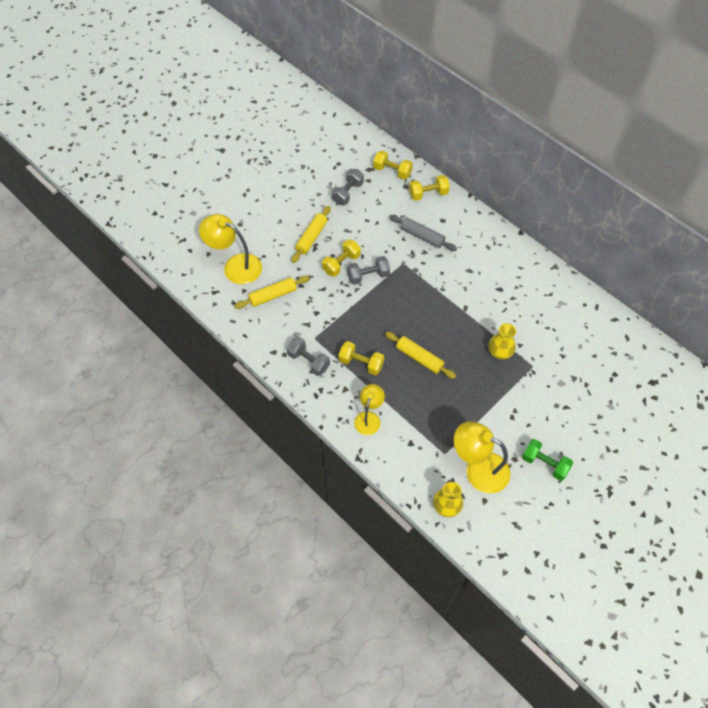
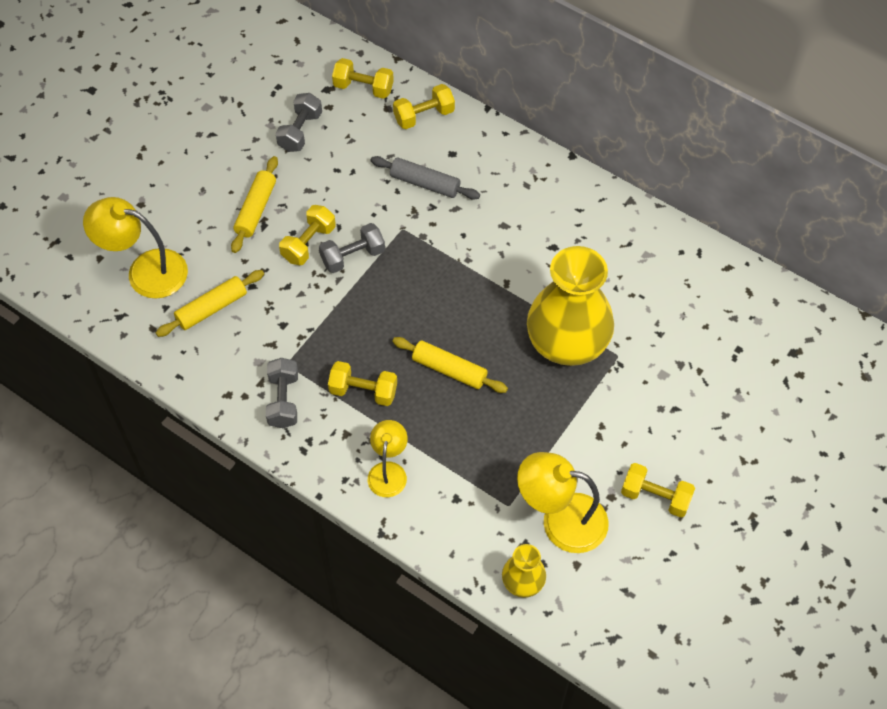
camera: 10 degrees left, 0 degrees up
(308, 361) = (283, 400): grey dumbbell -> grey dumbbell turned 60 degrees clockwise
(500, 352) = (567, 342): yellow vase -> yellow vase, size x2.13
(544, 464) = (655, 497): green dumbbell -> yellow dumbbell

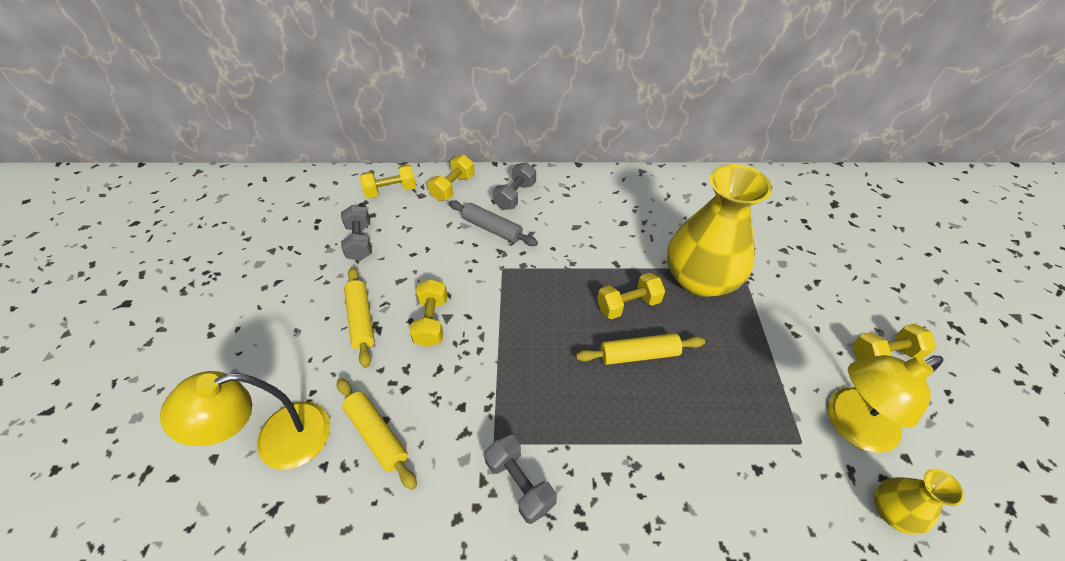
camera: 35 degrees left, 10 degrees down
(211, 308) = (377, 435): yellow rolling pin -> yellow rolling pin turned 60 degrees counterclockwise
(353, 256) = (479, 310): grey dumbbell -> grey dumbbell (515, 196)
(363, 391) = (586, 421): yellow dumbbell -> yellow dumbbell (628, 305)
(388, 471) = (678, 486): yellow lamp -> none
(425, 183) = (492, 229): grey rolling pin -> grey rolling pin turned 45 degrees clockwise

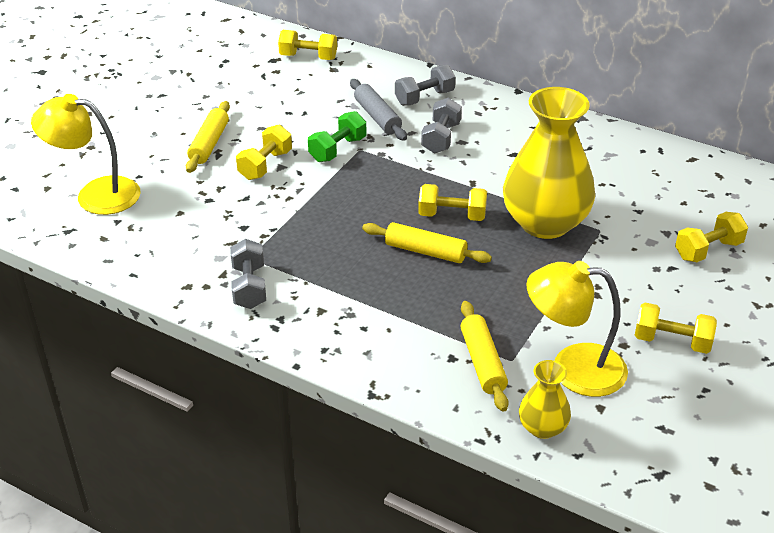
camera: 30 degrees right, 10 degrees down
(360, 242) = (250, 88): grey dumbbell -> grey dumbbell (441, 138)
(377, 435) = (167, 219): yellow rolling pin -> yellow rolling pin (482, 362)
(453, 187) = (369, 72): yellow dumbbell -> yellow dumbbell (708, 250)
(484, 276) = (337, 149): none -> green dumbbell

